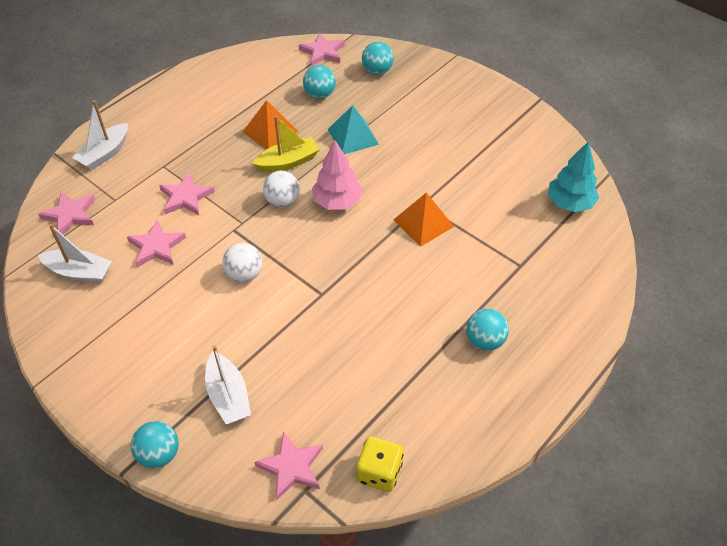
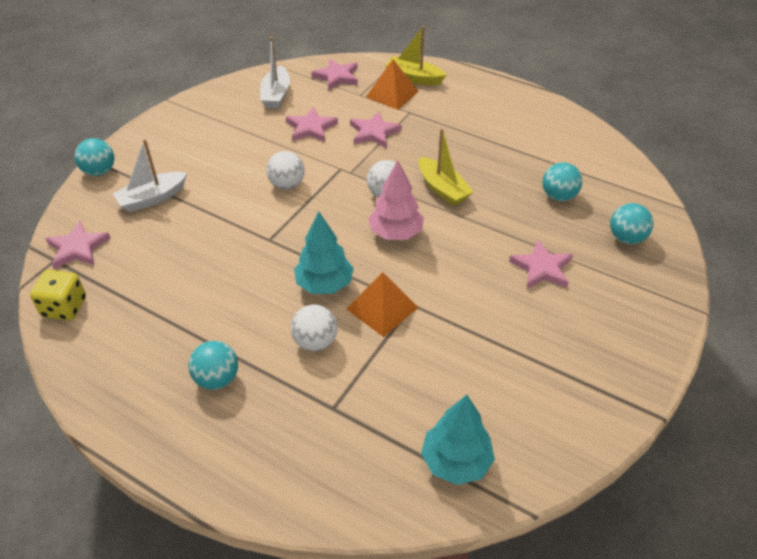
camera: 80 degrees right, 5 degrees down
(105, 153) = (414, 78): white boat -> yellow boat
(270, 131) = (482, 169): orange pyramid -> orange pyramid (392, 94)
(323, 52) = (634, 188): pink star -> pink star (542, 268)
(353, 136) = (500, 232): turquoise pyramid -> none
(389, 258) = (324, 284): none -> turquoise tree
(453, 270) = (315, 342): none -> white ball

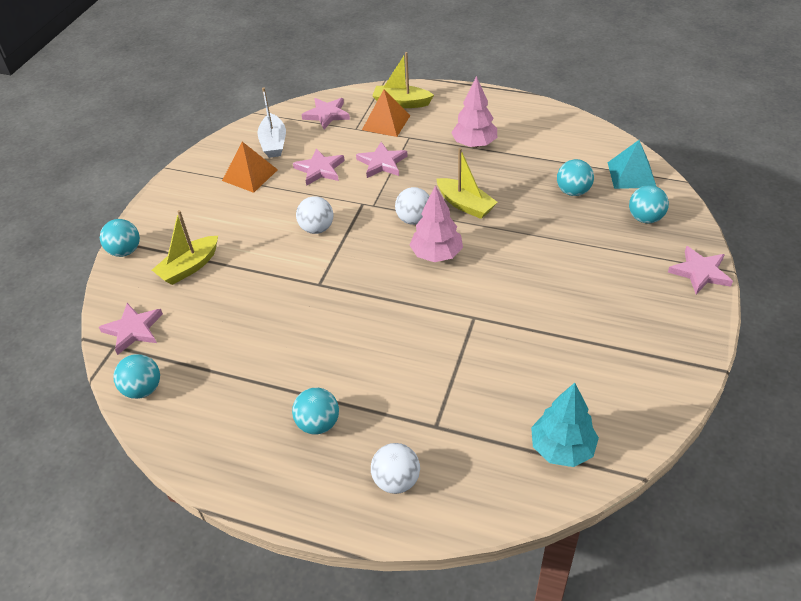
camera: 10 degrees left, 0 degrees up
(64, 307) = (143, 389): yellow dice -> turquoise ball
(152, 198) = (189, 267): white boat -> yellow boat
(315, 342) = (398, 370): white ball -> white ball (396, 480)
(324, 284) = (387, 315): turquoise tree -> none
(382, 308) = (448, 326): orange pyramid -> orange pyramid (250, 175)
(473, 131) = (474, 144): none -> pink tree
(542, 268) = (580, 260): pink star -> pink star (700, 272)
(626, 190) = (631, 174): none -> turquoise pyramid

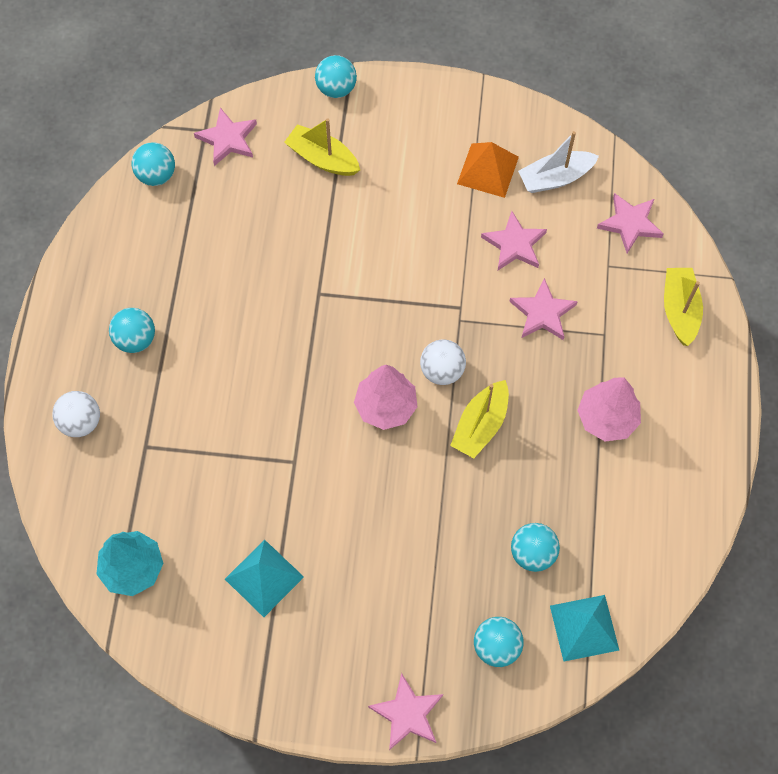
camera: 75 degrees right, 20 degrees up
(317, 228) = (406, 268): white ball -> none
(386, 122) = (630, 300): orange pyramid -> none
(579, 349) = (264, 577): none -> turquoise pyramid

